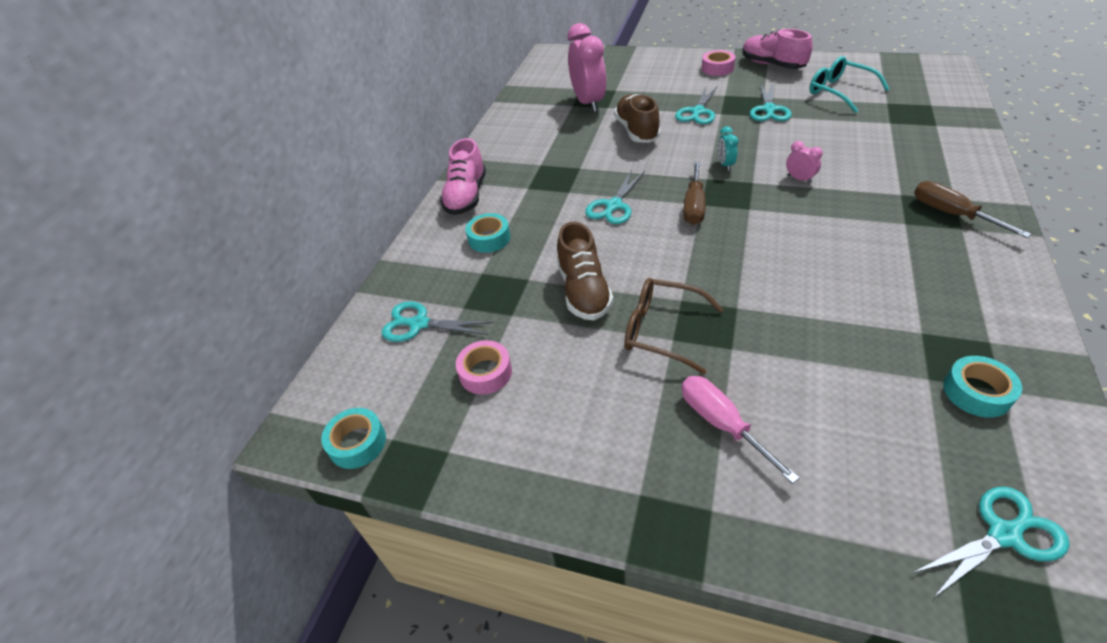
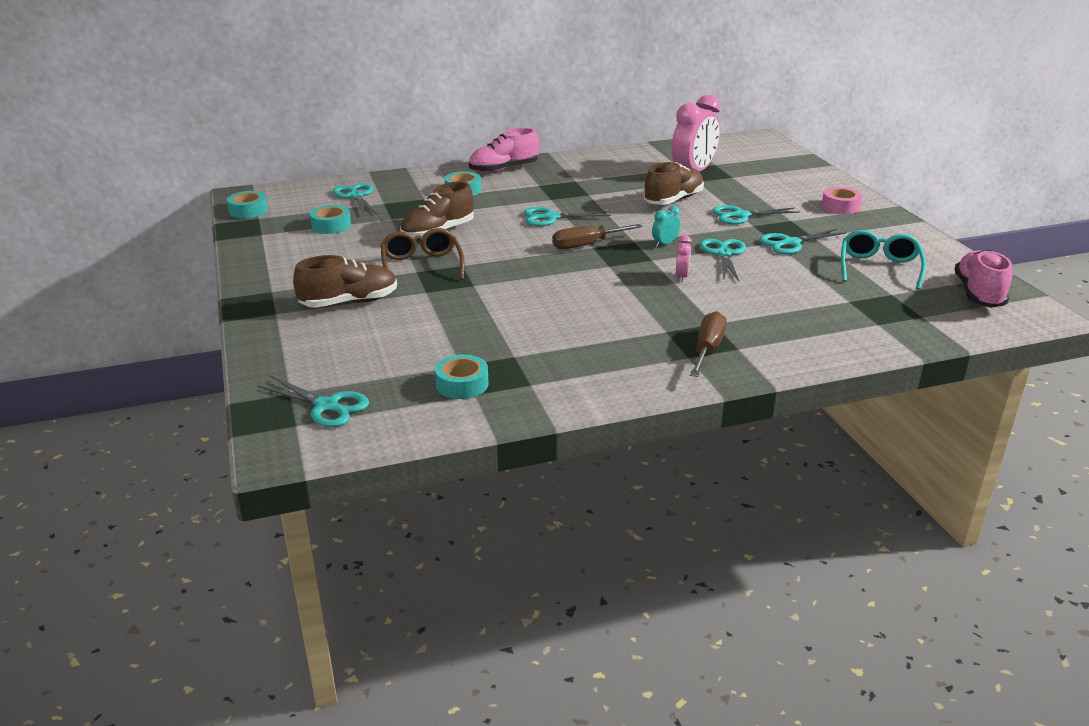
camera: 50 degrees right, 15 degrees down
(485, 373) = (331, 225): pink tape -> turquoise tape
(722, 424) = (349, 302): pink screwdriver -> brown shoe
(767, 144) = (724, 254): none -> turquoise scissors
(772, 65) = (888, 228): pink shoe -> pink shoe (978, 294)

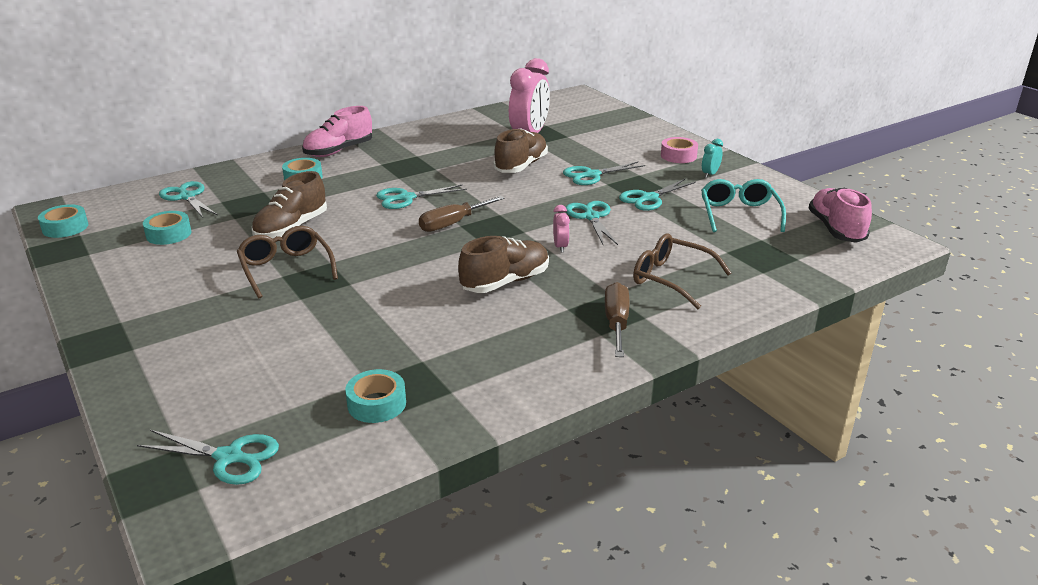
camera: 15 degrees left, 0 degrees up
(349, 302) = (217, 323): brown shoe -> brown shoe (505, 282)
(665, 244) = (530, 213): turquoise clock -> turquoise clock (710, 174)
(780, 318) = (672, 279): none -> brown glasses

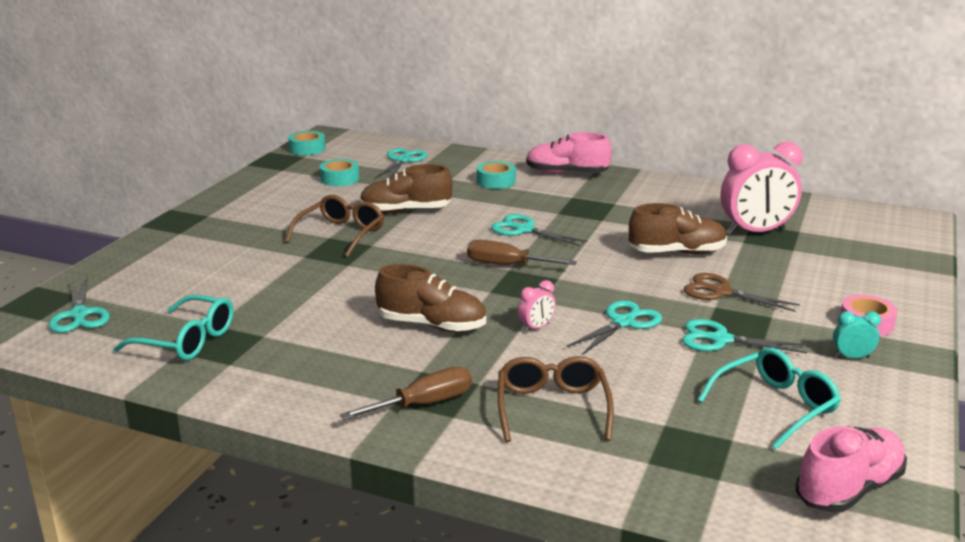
camera: 55 degrees right, 5 degrees down
(377, 404) = (186, 340): turquoise tape -> turquoise glasses
(592, 175) = (721, 292): turquoise scissors -> brown scissors

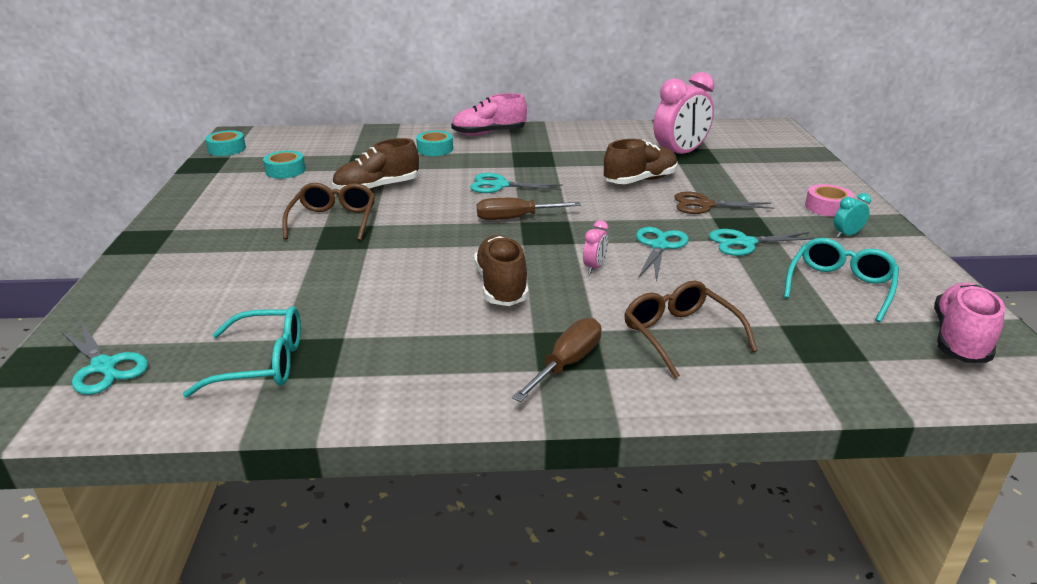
camera: 25 degrees left, 5 degrees up
(402, 160) = (332, 145): turquoise scissors -> none
(432, 325) = (501, 286): brown shoe -> brown shoe turned 90 degrees counterclockwise

